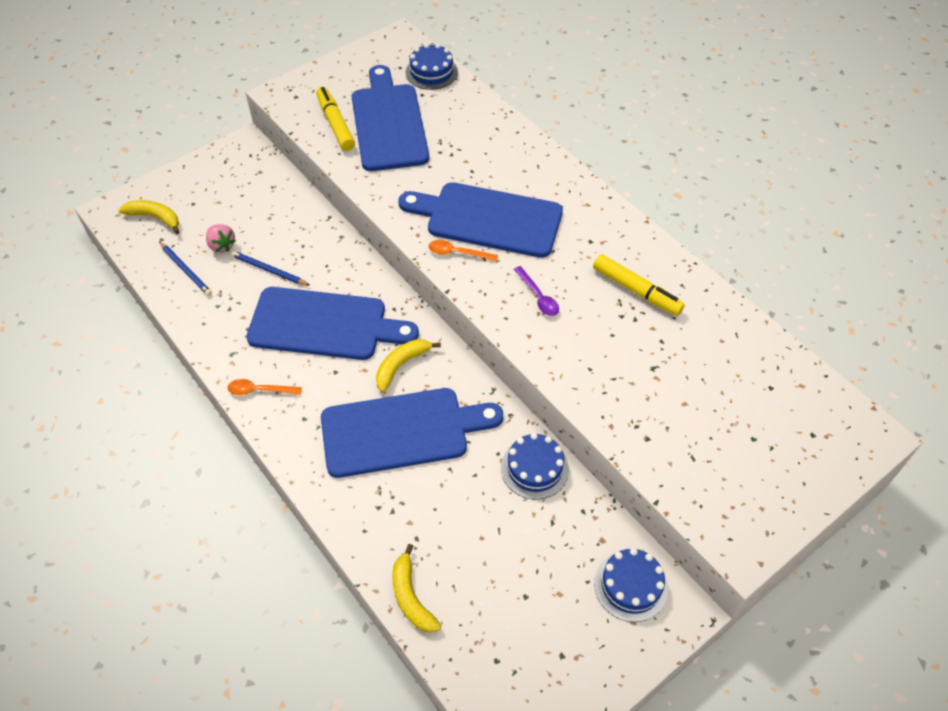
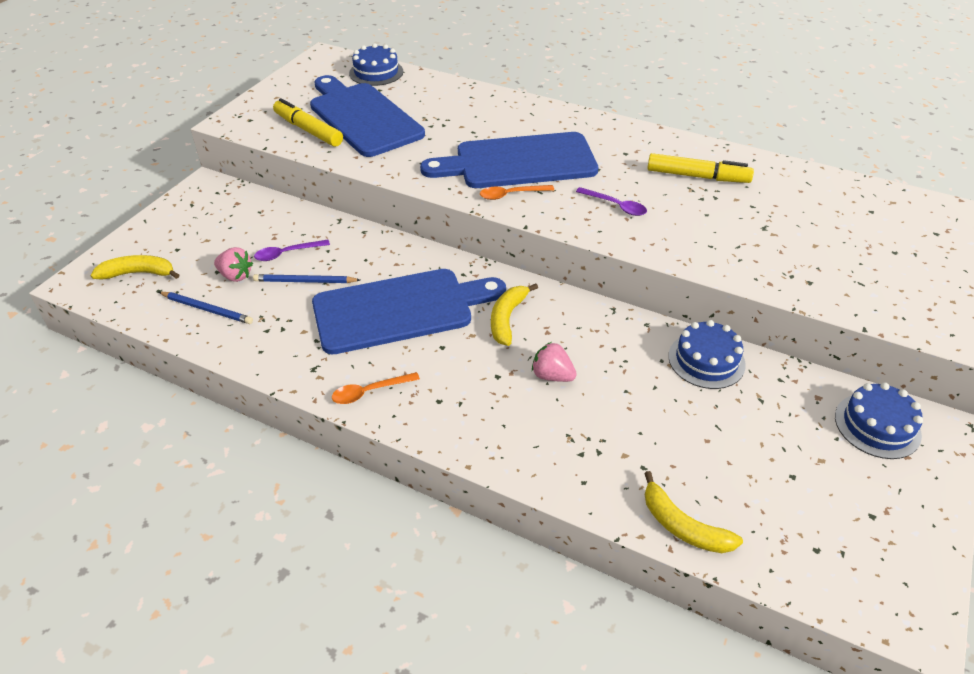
camera: 25 degrees left, 10 degrees down
(270, 237) = (287, 253): none -> purple spoon
(401, 431) = (552, 375): blue cutting board -> pink strawberry

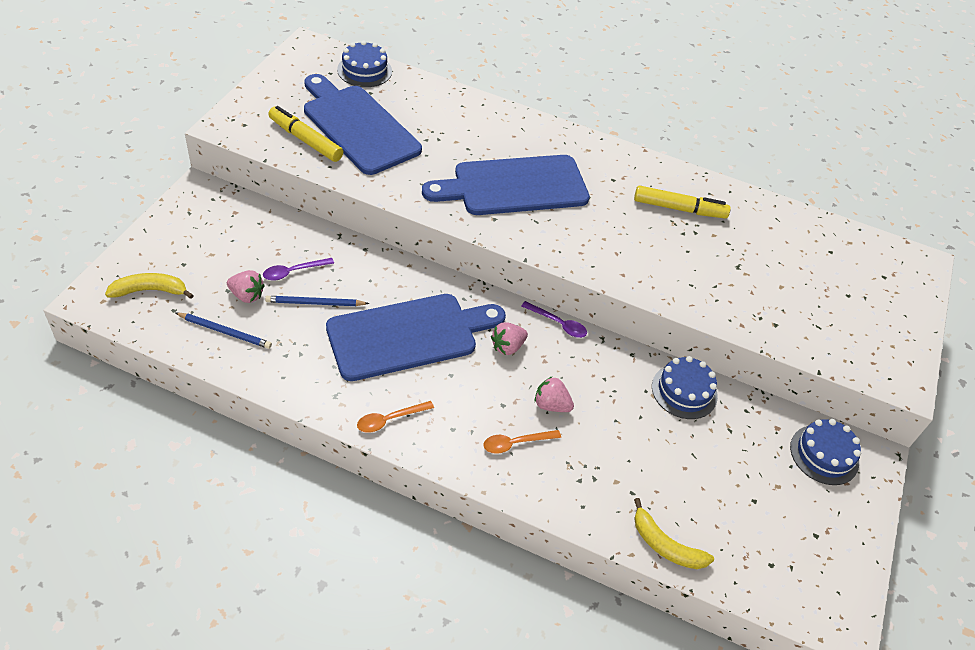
camera: 10 degrees left, 5 degrees up
(507, 319) = (507, 347): yellow banana -> pink strawberry
(511, 195) = (509, 224): orange spoon -> orange spoon (516, 443)
(615, 206) = (606, 239): purple spoon -> purple spoon (558, 324)

